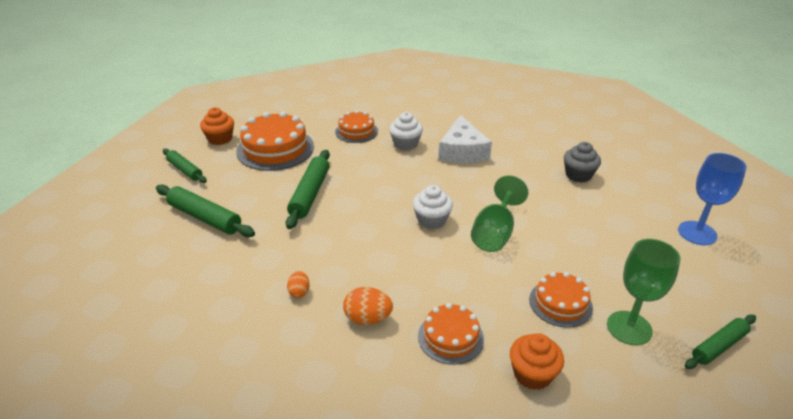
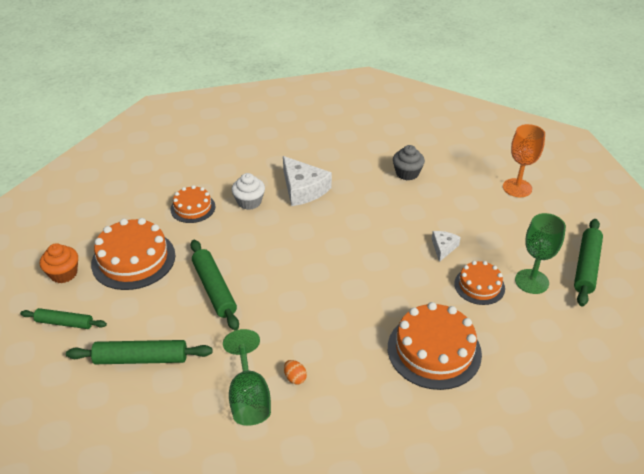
camera: 35 degrees left, 5 degrees up
(368, 318) = (366, 369): orange egg -> none
(431, 220) = (337, 264): white cupcake -> none
(450, 337) = (434, 350): orange cake -> orange cake, size x1.71
(495, 233) = (392, 252): green goblet -> green goblet (249, 397)
(532, 374) = (504, 346): orange cupcake -> none
(554, 252) = (443, 247): none -> white cheese
(697, 233) = (517, 188): blue goblet -> orange goblet
(718, 346) = (586, 267): green rolling pin -> green rolling pin, size x1.53

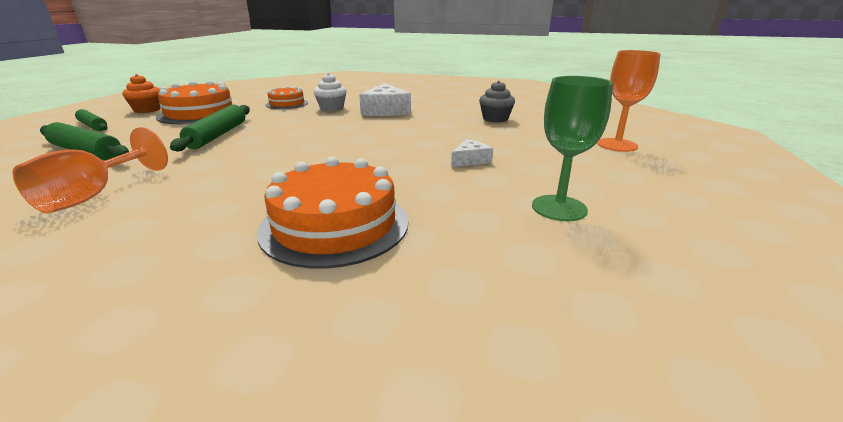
camera: 30 degrees right, 15 degrees down
(249, 397) = (92, 196): green goblet -> orange goblet
(295, 378) = (157, 197): orange egg -> none
(479, 286) = (476, 193): orange cake -> none
(586, 267) = (669, 217): green rolling pin -> none

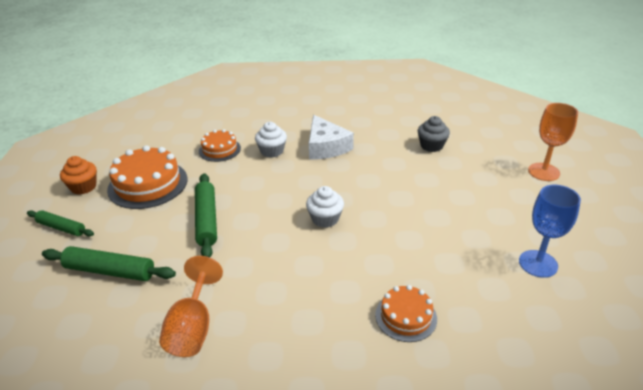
camera: 15 degrees left, 10 degrees up
(331, 147) = (325, 219): none -> white cupcake
(335, 225) = (406, 316): orange cake -> orange cake, size x0.58
(470, 160) = (448, 216): white cheese -> none
(559, 208) = (538, 263): green goblet -> blue goblet

